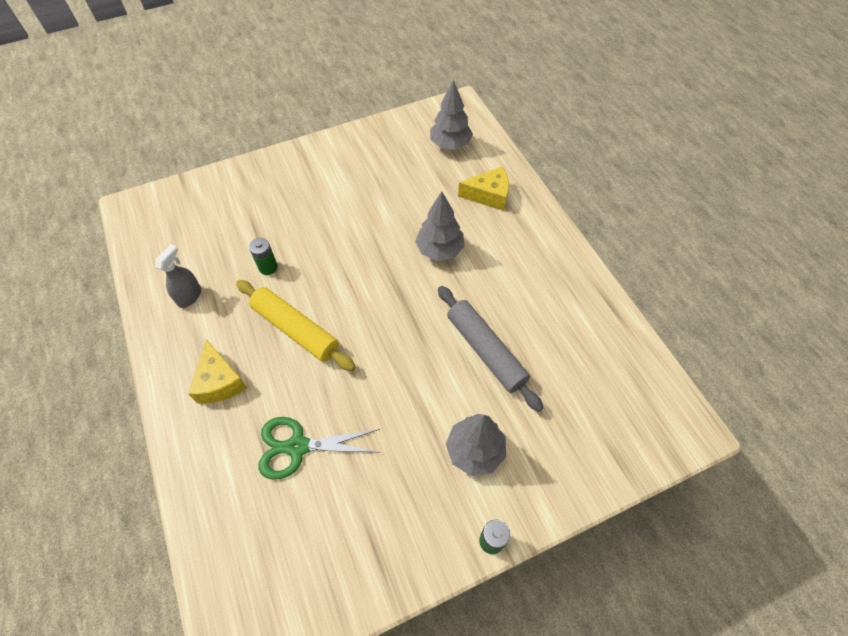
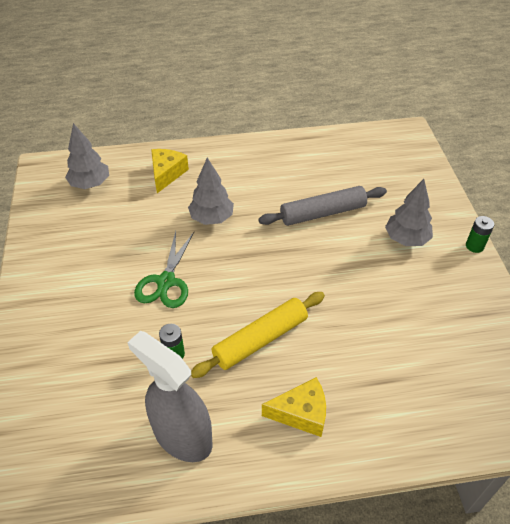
camera: 75 degrees left, 10 degrees down
(189, 296) = (182, 436): grey spray bottle -> grey spray bottle, size x1.95
(297, 447) = (383, 355): green scissors -> green scissors (166, 282)

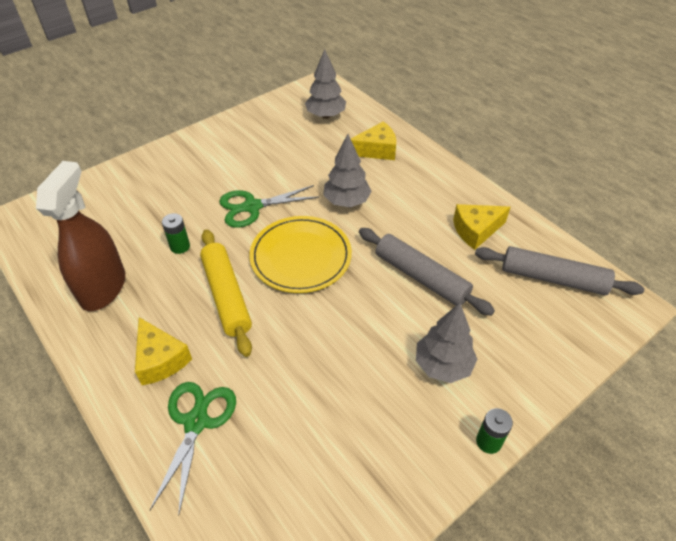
camera: 60 degrees right, 0 degrees up
(182, 436) = (103, 288): grey spray bottle -> brown spray bottle
(251, 273) = (301, 257): none -> yellow plate
(260, 339) = (227, 296): yellow rolling pin -> yellow rolling pin turned 45 degrees clockwise
(299, 164) = (476, 231): none -> yellow cheese
(368, 151) = (553, 279): none -> grey rolling pin
(379, 407) = (196, 422): none -> green scissors

